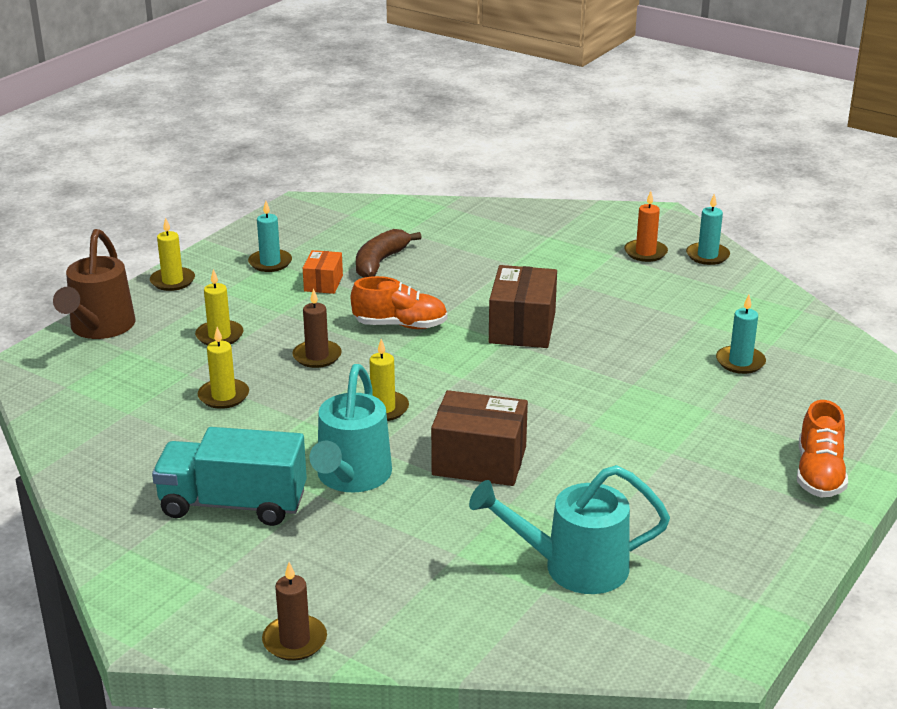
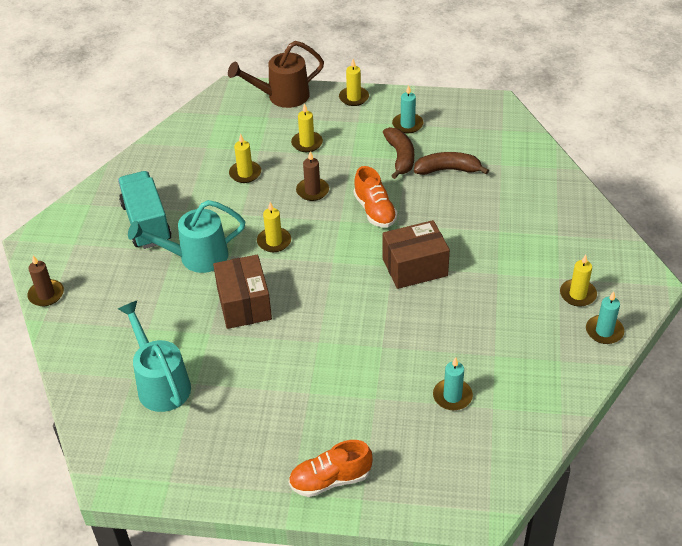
camera: 65 degrees right, 15 degrees up
(323, 283) = (400, 157): orange box -> brown banana
(645, 253) = (577, 294): orange candle -> yellow candle

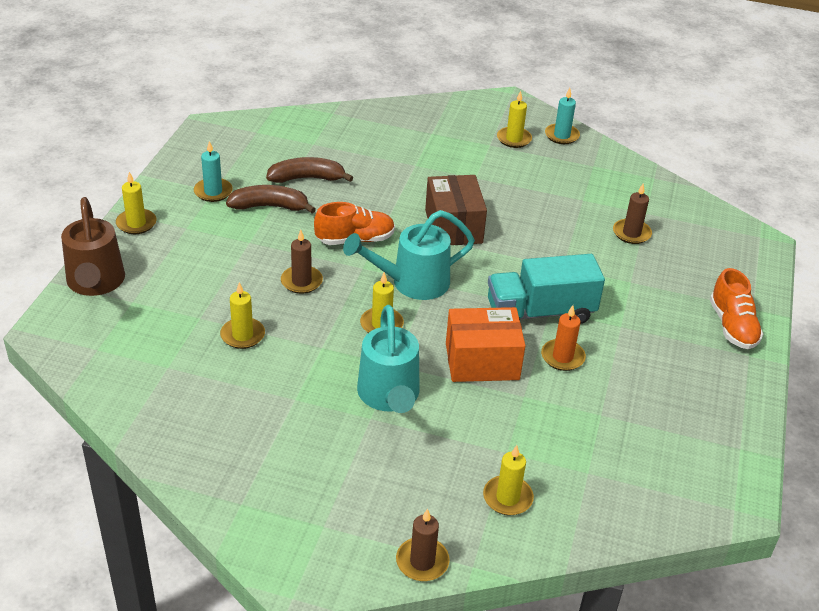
camera: 85 degrees left, 5 degrees down
(146, 223) = (306, 441): turquoise truck -> turquoise truck (540, 312)
(160, 383) = (598, 446): turquoise watering can -> turquoise watering can (412, 283)
(244, 304) = (482, 361): brown box -> orange box
(259, 354) = (562, 357): none -> orange candle
(307, 143) = (207, 274): yellow candle -> yellow candle (507, 498)
(448, 170) = (307, 178): brown banana -> brown banana turned 75 degrees clockwise
(452, 396) = (631, 233): turquoise candle -> brown candle

